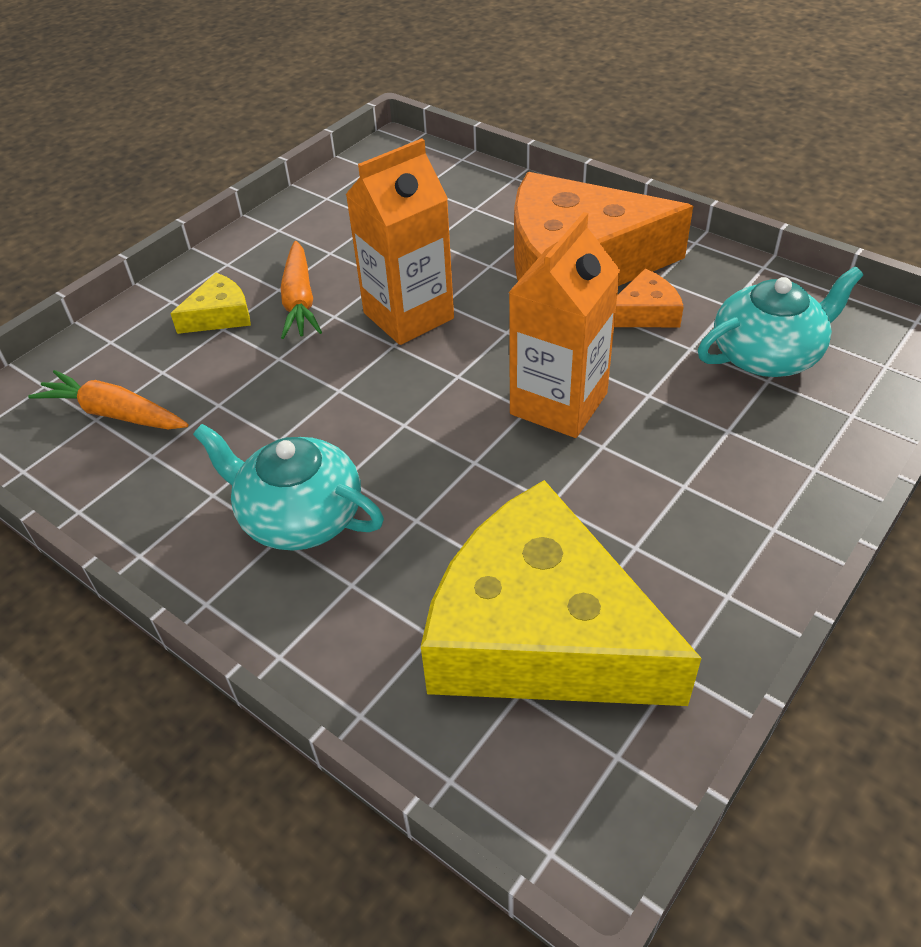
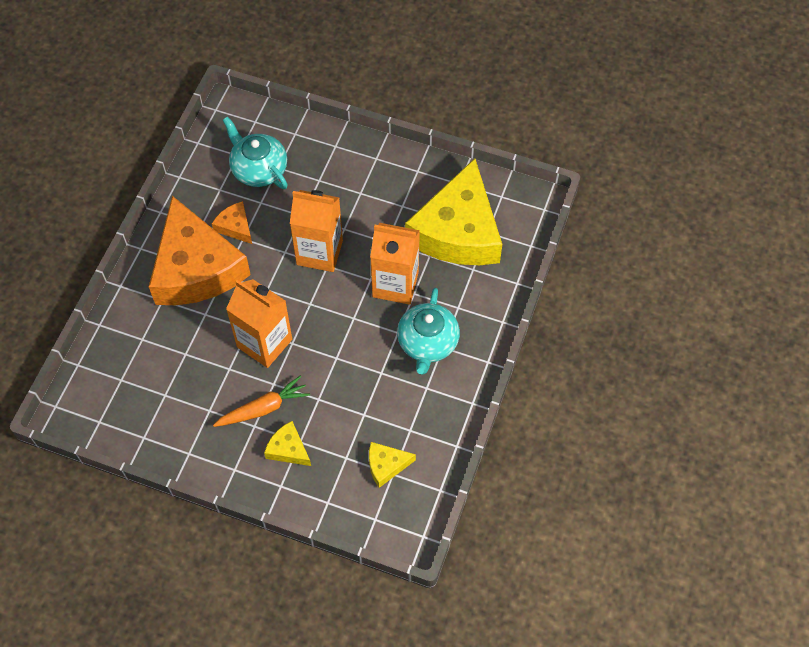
camera: 110 degrees left, 15 degrees up
(114, 414) = (386, 465): orange carrot -> yellow cheese
(448, 495) = (395, 284): none -> orange carton

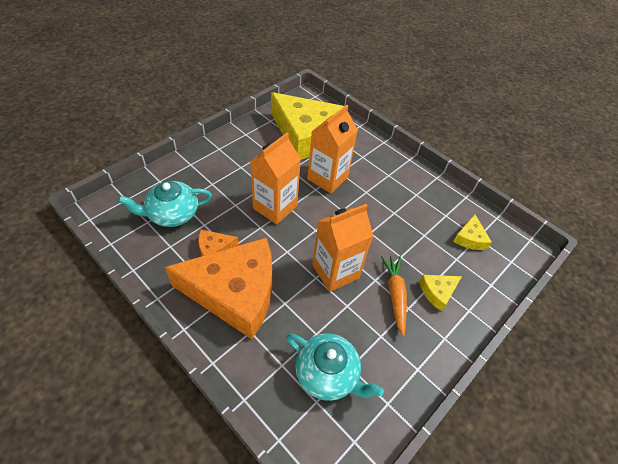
camera: 70 degrees left, 10 degrees down
(427, 343) = (382, 180): turquoise teapot -> turquoise teapot (328, 374)

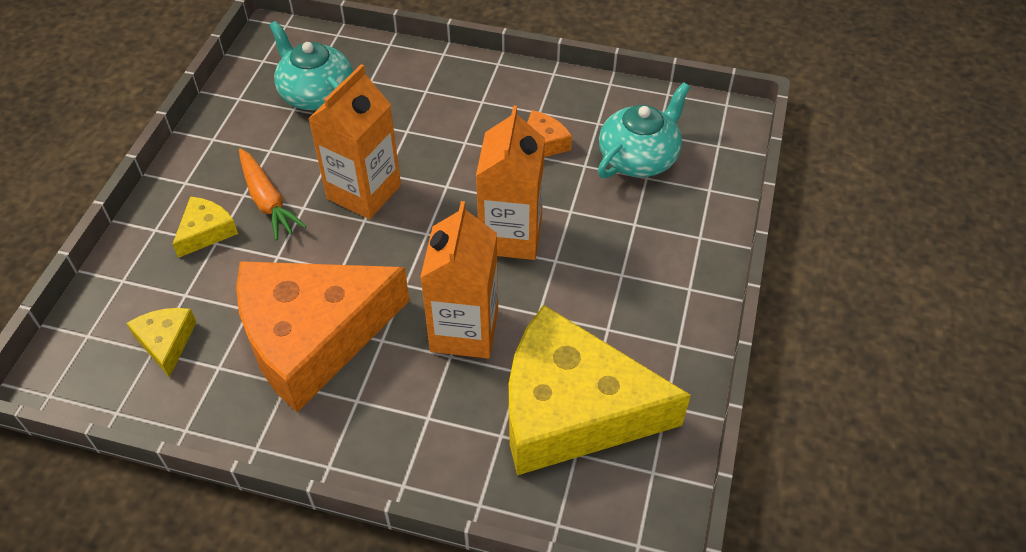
camera: 155 degrees right, 0 degrees up
(235, 292) = (474, 115): orange cheese -> orange cheese (312, 337)
(328, 374) = (316, 93): turquoise teapot -> turquoise teapot turned 45 degrees clockwise

